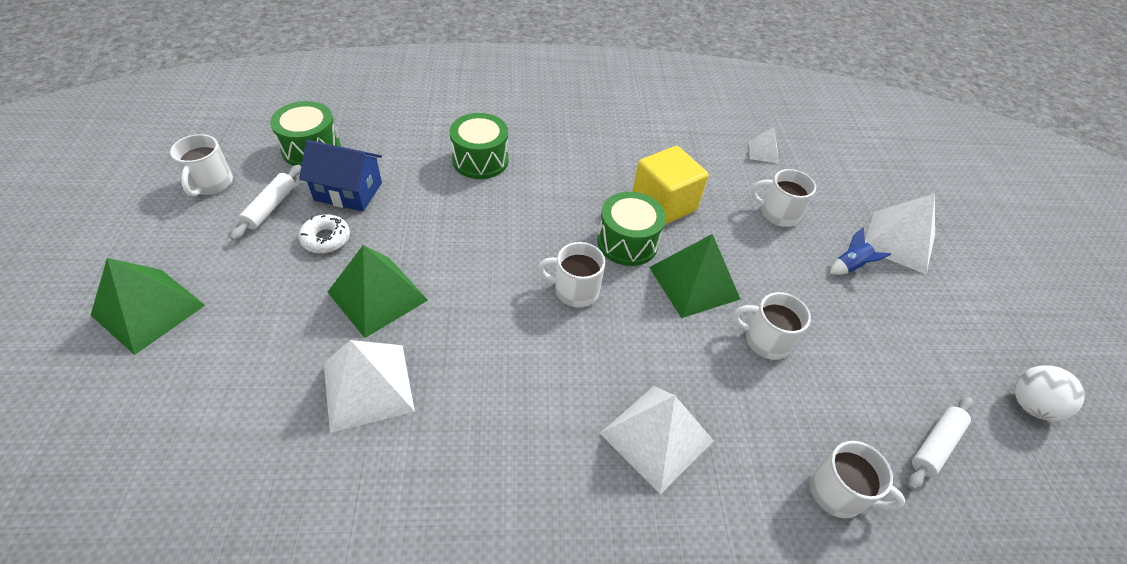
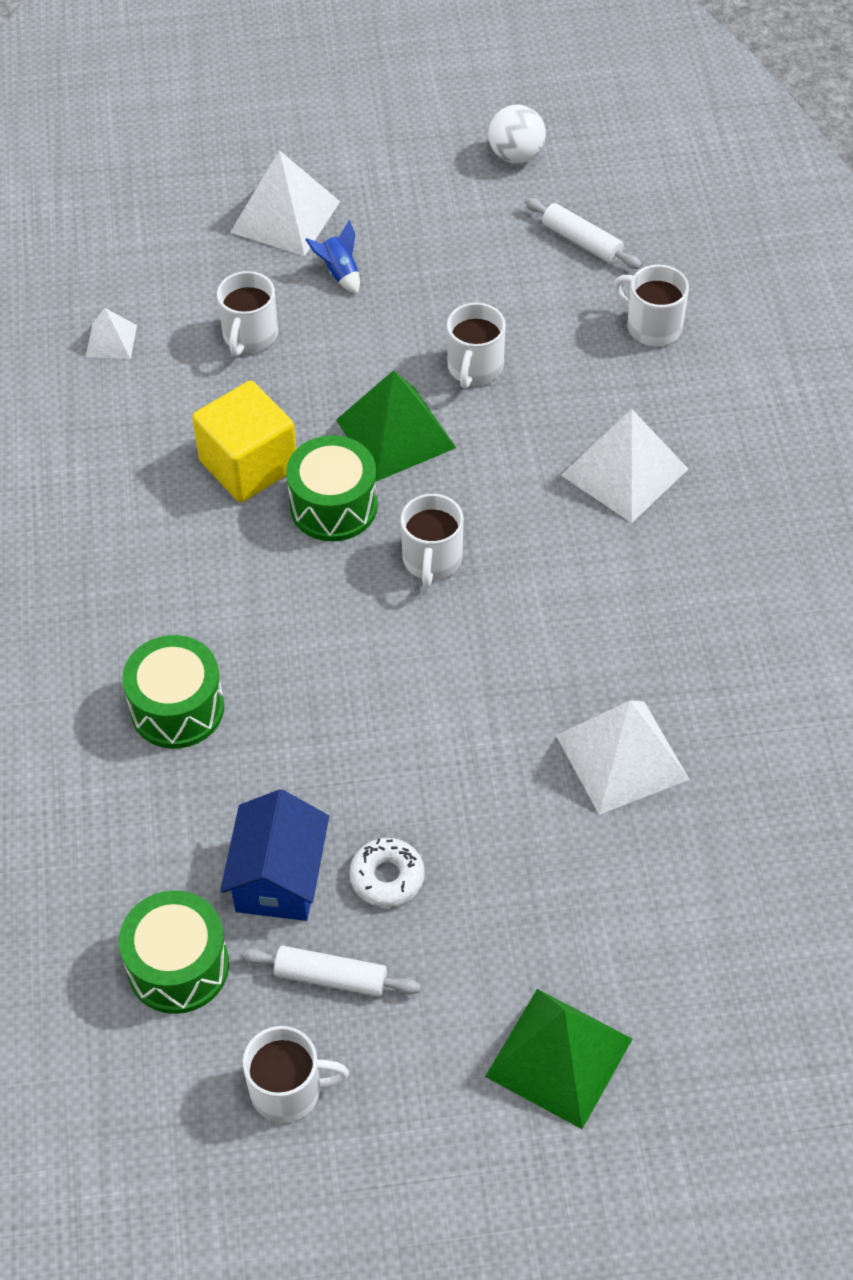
camera: 90 degrees left, 5 degrees up
(377, 296) = (482, 782): green pyramid -> none
(838, 493) = (652, 326): white mug -> white mug turned 75 degrees counterclockwise

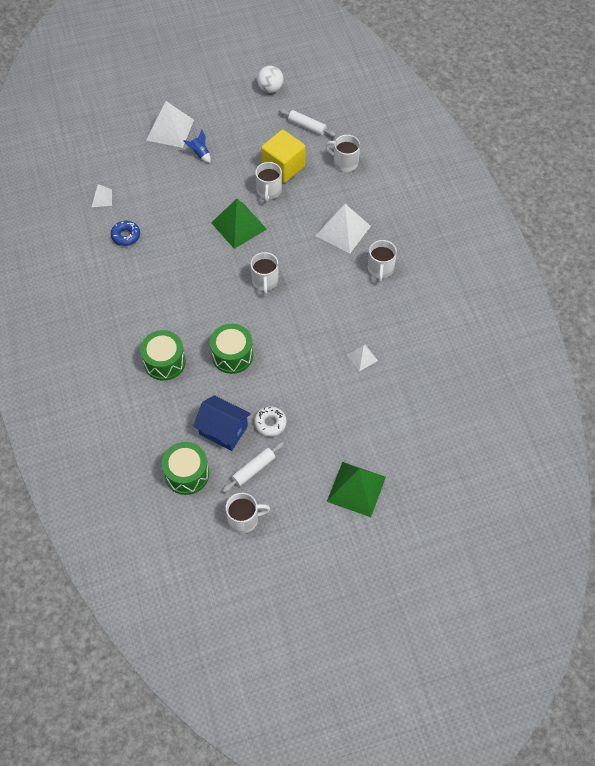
camera: 10 degrees left, 5 degrees up
(147, 426) = (126, 236): none -> blue donut
(248, 465) = (175, 248): yellow cube -> yellow cube (283, 167)
(249, 336) = (164, 188): white mug -> white mug (380, 269)
(279, 877) = (223, 430): blue house -> blue house turned 60 degrees counterclockwise
(331, 977) = (253, 469): white rolling pin -> white rolling pin turned 45 degrees counterclockwise
(333, 506) = (217, 262): green drum -> green drum (232, 355)
(622, 757) = (362, 357): white pyramid -> white pyramid, size x0.52

